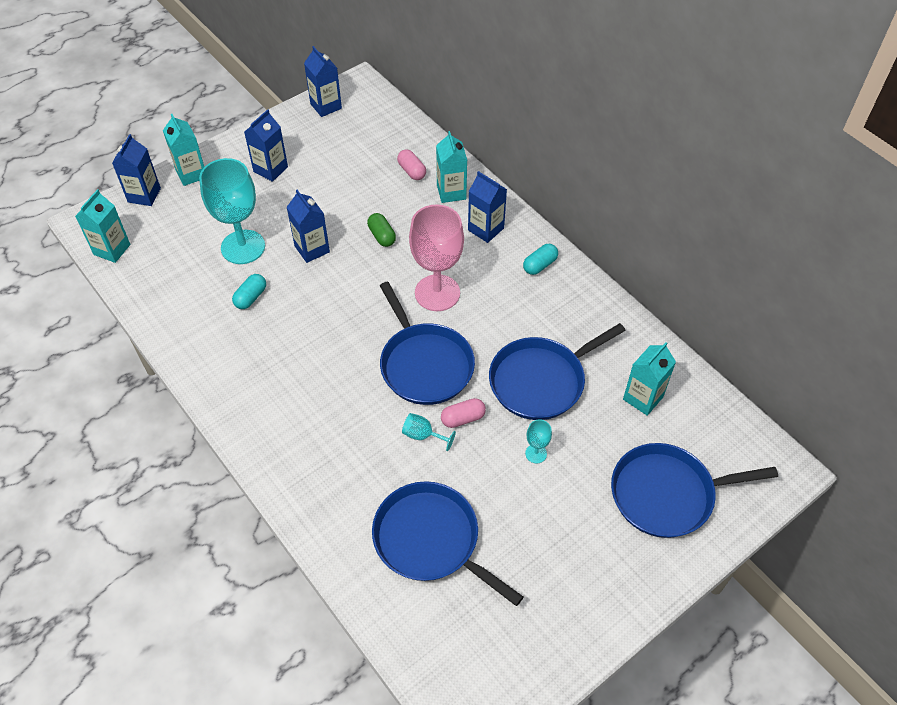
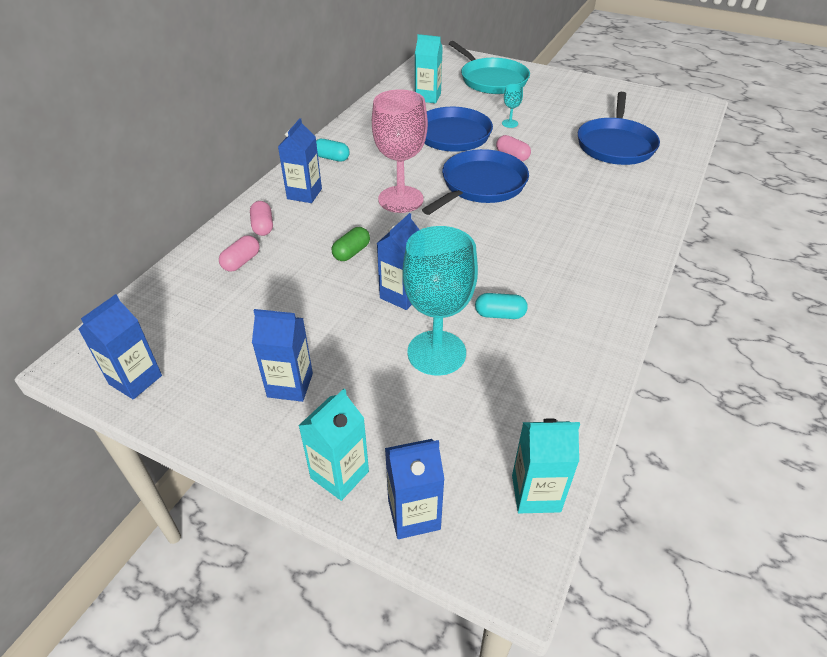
camera: 115 degrees left, 10 degrees down
(423, 435) = (544, 168): turquoise goblet -> none
(451, 192) = (263, 226): turquoise carton -> pink capsule
(667, 494) = (491, 80): blue pan -> turquoise pan

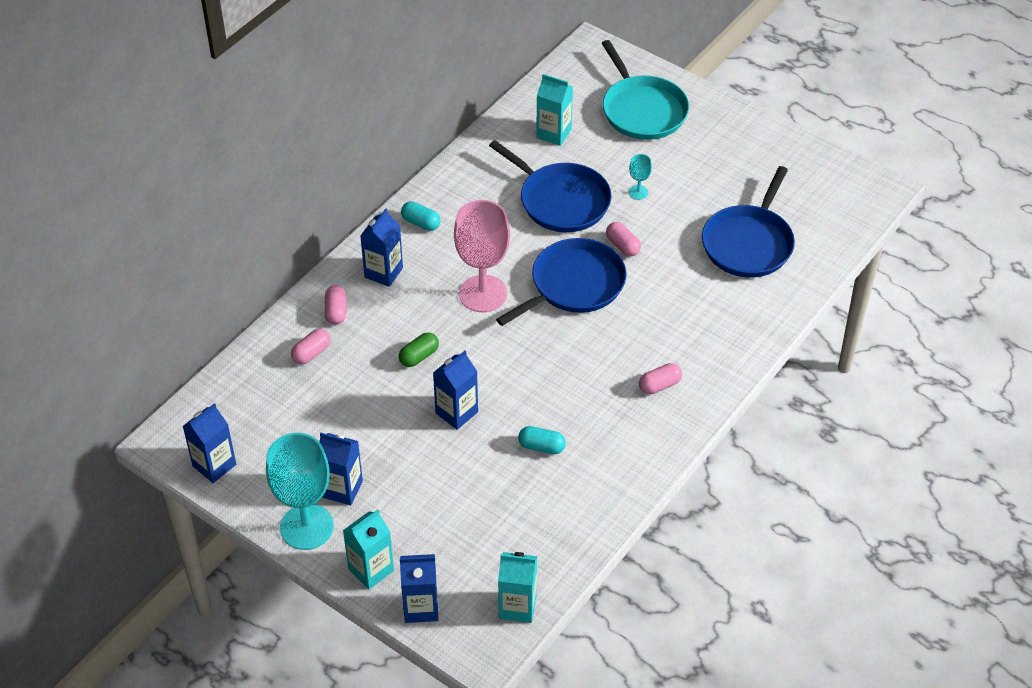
camera: 10 degrees right, 5 degrees up
(436, 353) = (473, 477): turquoise goblet -> turquoise goblet (307, 527)
(593, 249) = (659, 385): none -> pink capsule

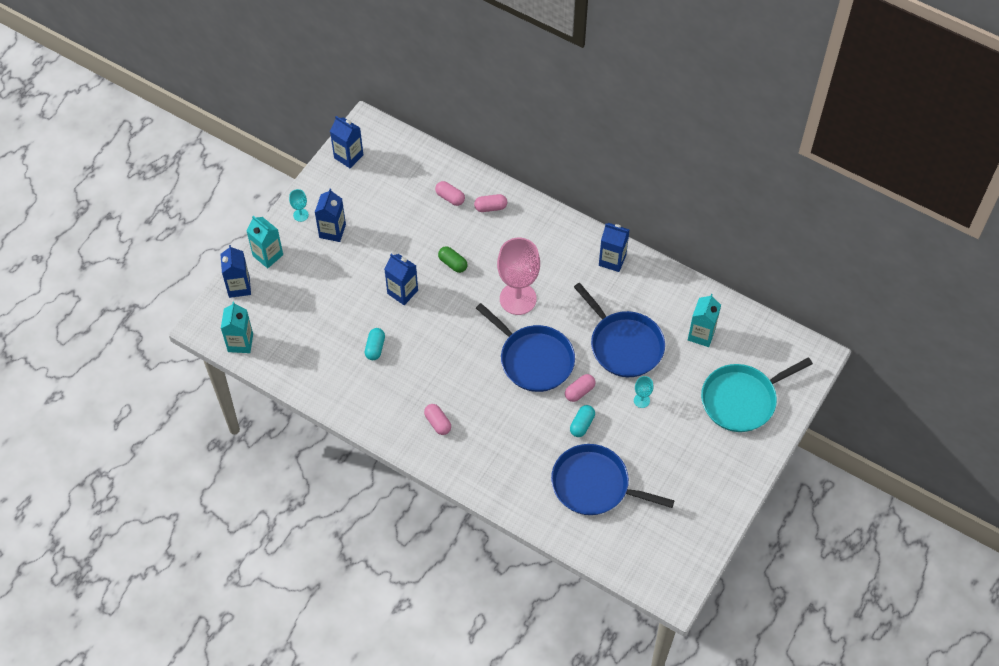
camera: 85 degrees right, 10 degrees up
(307, 527) = (301, 215): turquoise goblet -> turquoise goblet, size x0.42
(383, 272) = (532, 232): blue carton -> blue carton (612, 260)
(421, 223) = (586, 251): turquoise capsule -> turquoise capsule (582, 424)
(561, 201) = (624, 345): blue pan -> blue pan turned 75 degrees counterclockwise

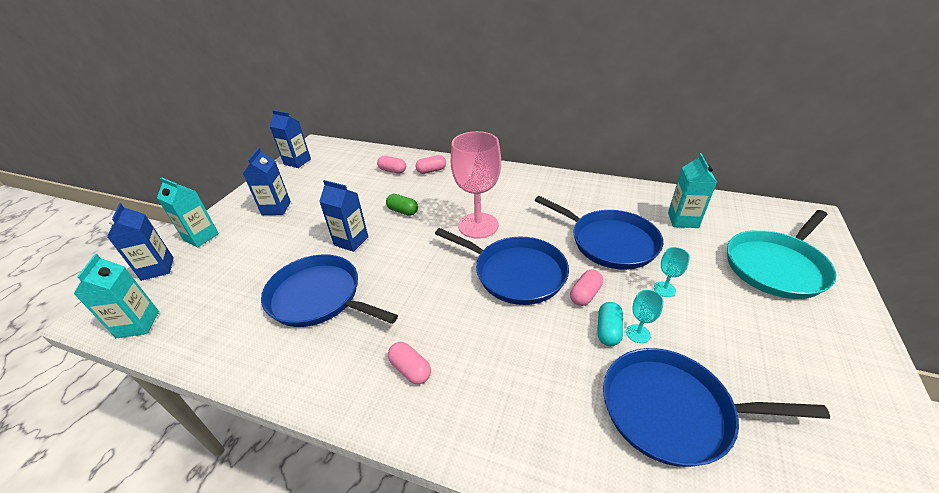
camera: 10 degrees left, 20 degrees down
(301, 215) = (245, 203): turquoise goblet -> turquoise goblet (638, 333)
(375, 348) = (319, 297): turquoise capsule -> blue pan
(612, 260) = (559, 184): blue carton -> none

